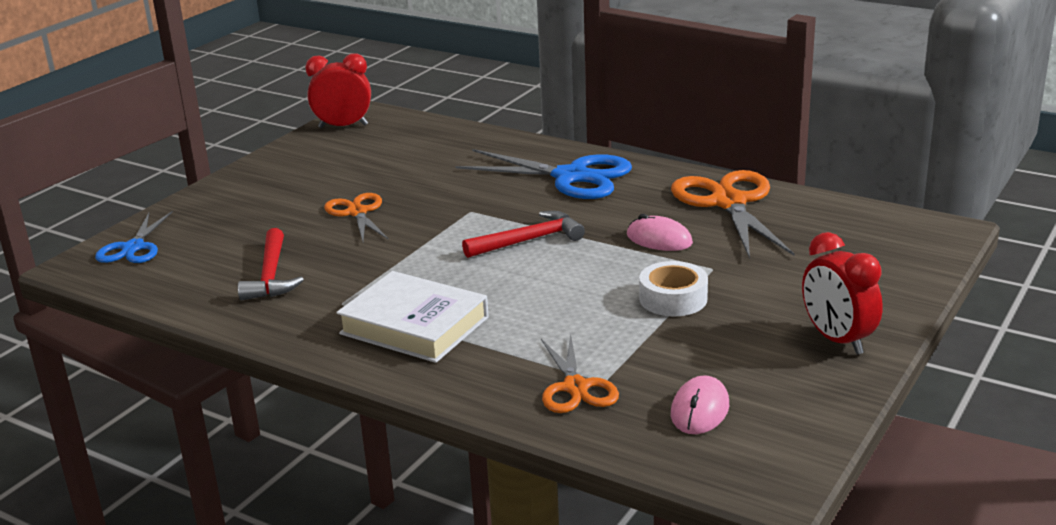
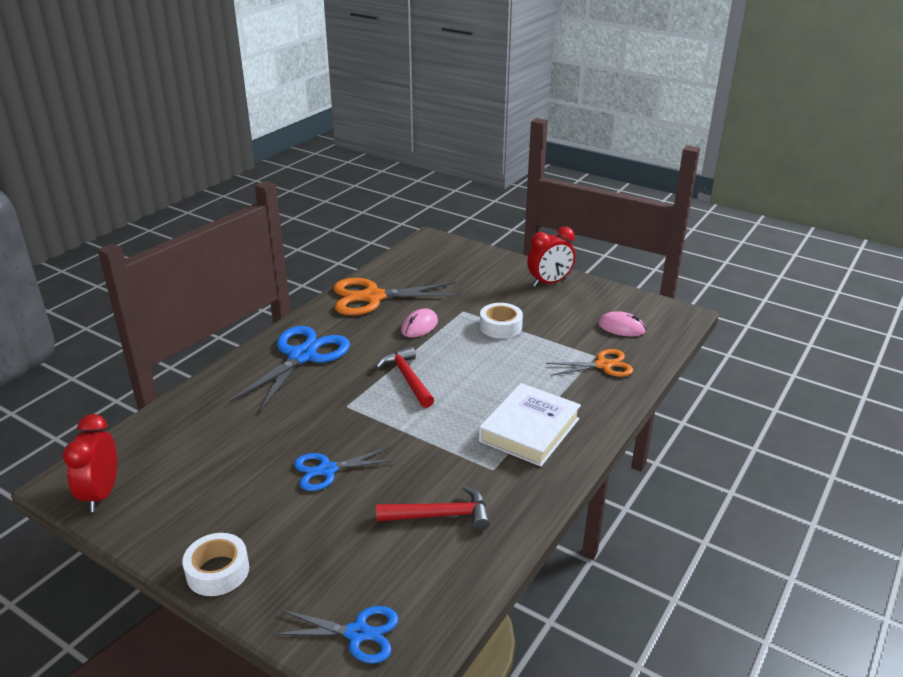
camera: 90 degrees left, 5 degrees up
(231, 183) = (218, 571): none -> white tape
(357, 212) = (327, 470): orange scissors -> blue scissors

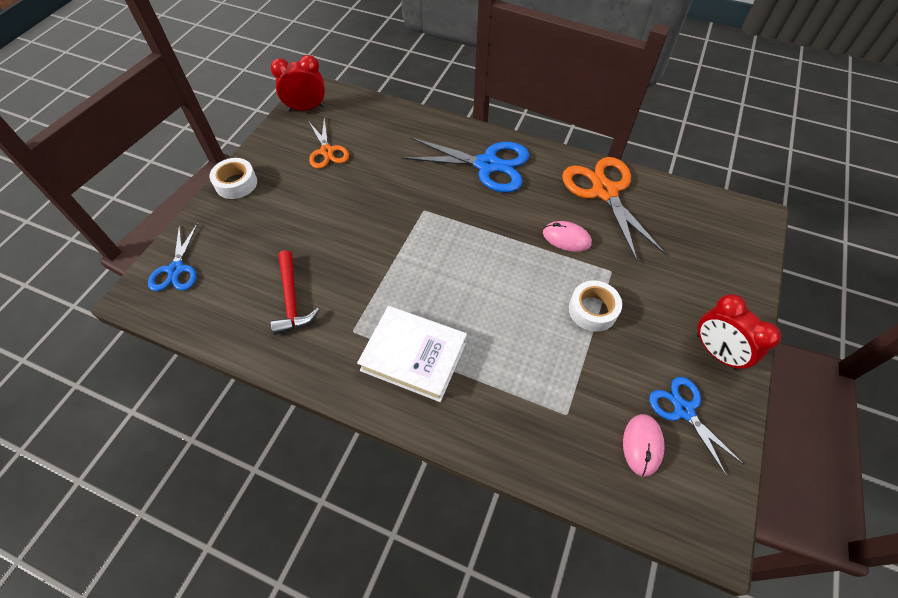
camera: 80 degrees right, 25 degrees up
(327, 470) = (340, 216): blue scissors -> blue scissors (684, 410)
(407, 378) = (474, 244): red hammer -> none
(603, 365) = (548, 424): orange scissors -> orange scissors (327, 151)

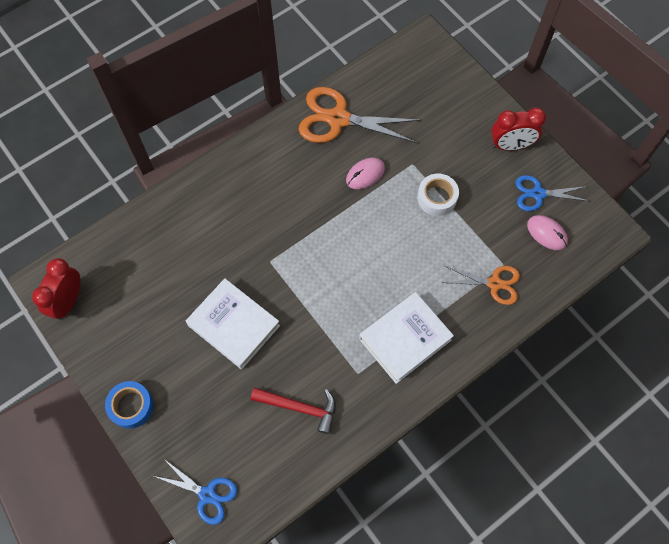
camera: 60 degrees left, 10 degrees up
(236, 183) = (131, 406): white tape -> blue tape
(327, 151) = (144, 308): orange scissors -> orange scissors (494, 283)
(345, 214) = (234, 325): none -> white book
(487, 165) = (252, 185): blue scissors -> none

